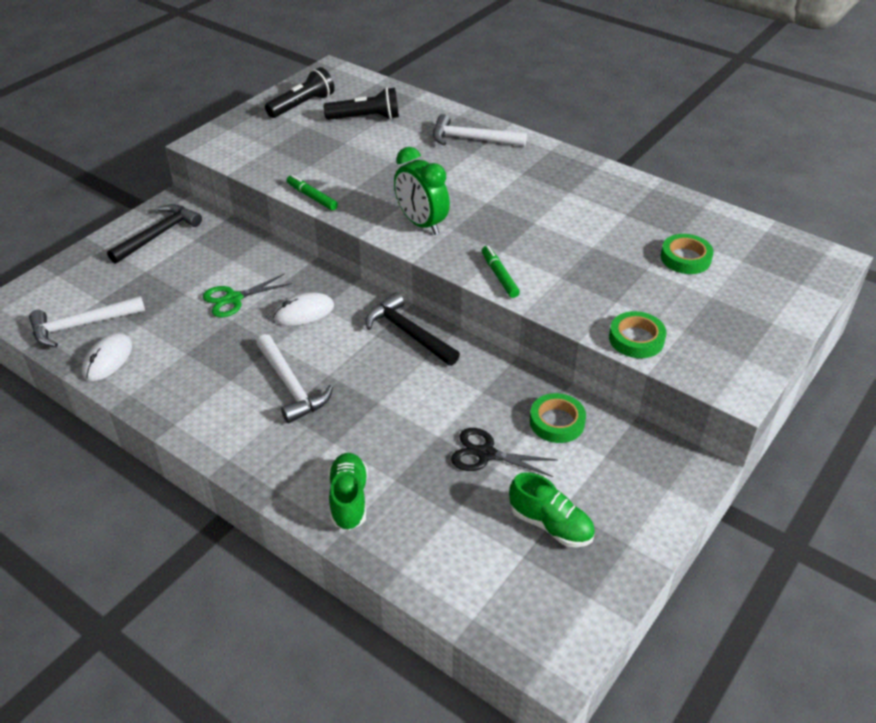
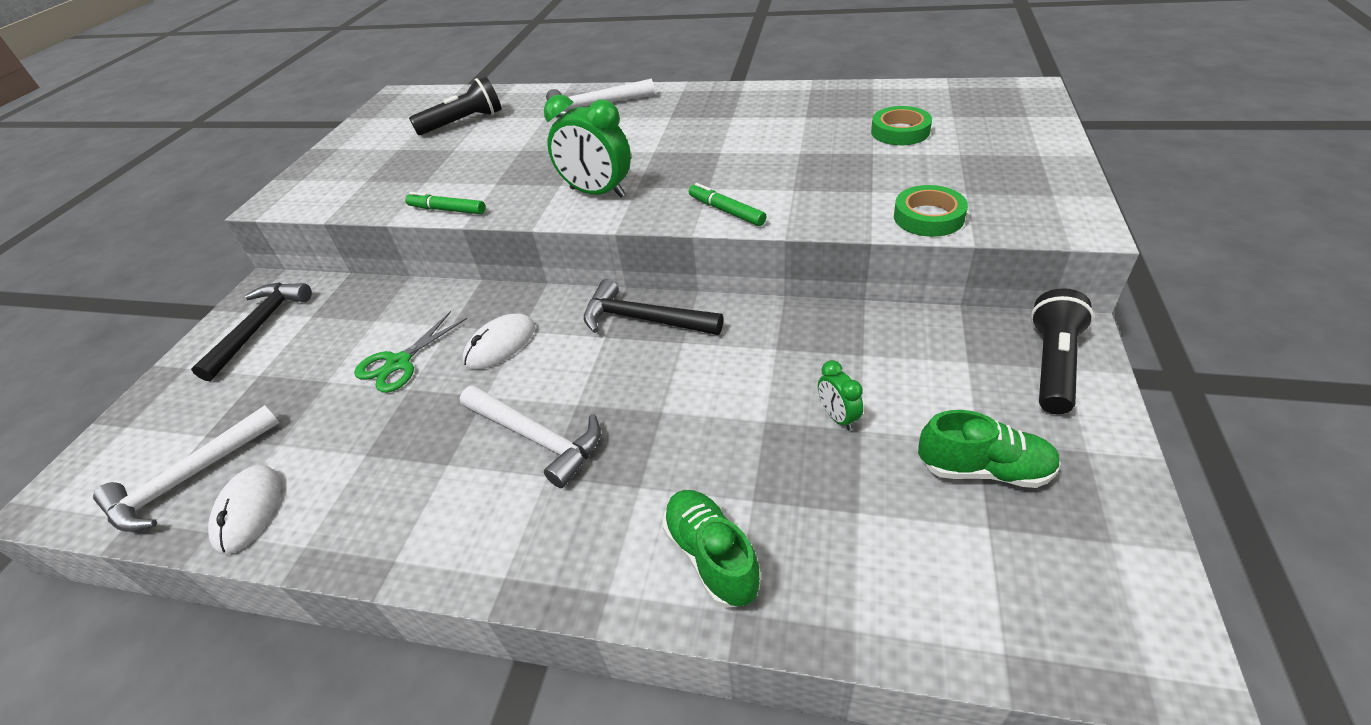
camera: 20 degrees left, 0 degrees up
(302, 105) = (382, 132): black flashlight -> black flashlight (1052, 364)
(486, 454) = (837, 417): black scissors -> green clock
(557, 422) = (885, 347): green tape -> none

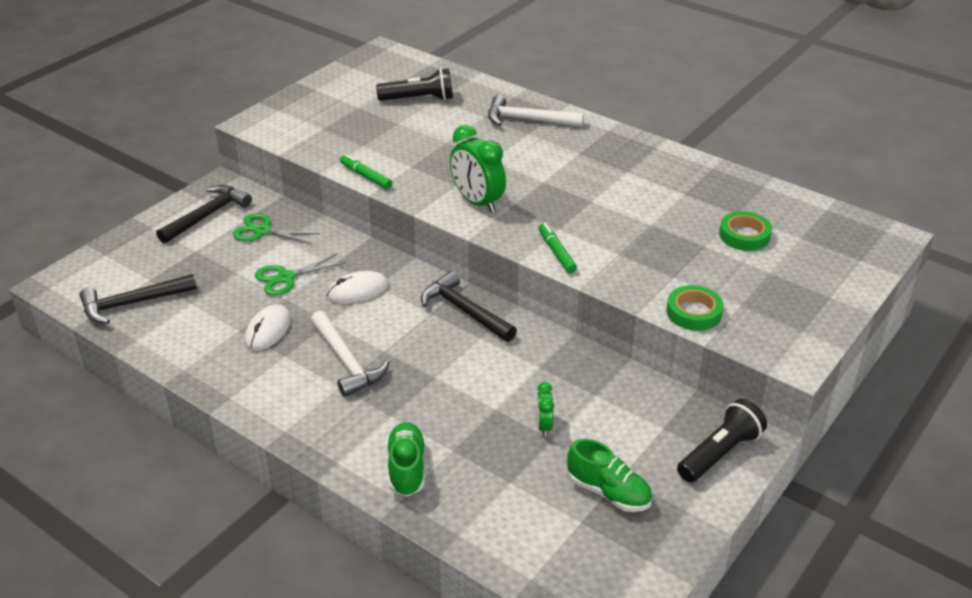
camera: 20 degrees right, 5 degrees down
(189, 479) = (133, 303): white hammer -> black hammer
(248, 510) = (160, 336): white mouse -> white mouse (268, 330)
(342, 319) = (263, 231): none -> green scissors

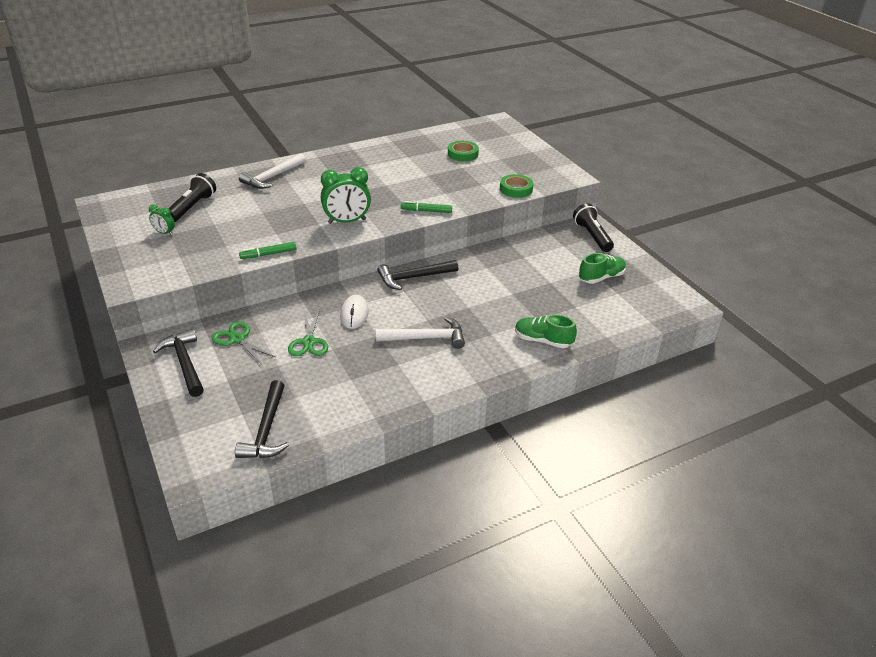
camera: 65 degrees left, 0 degrees up
(263, 231) = (237, 339): green scissors -> green scissors turned 90 degrees clockwise
(268, 330) = (363, 365): white mouse -> none
(544, 426) = (538, 281): green clock -> green clock (164, 233)

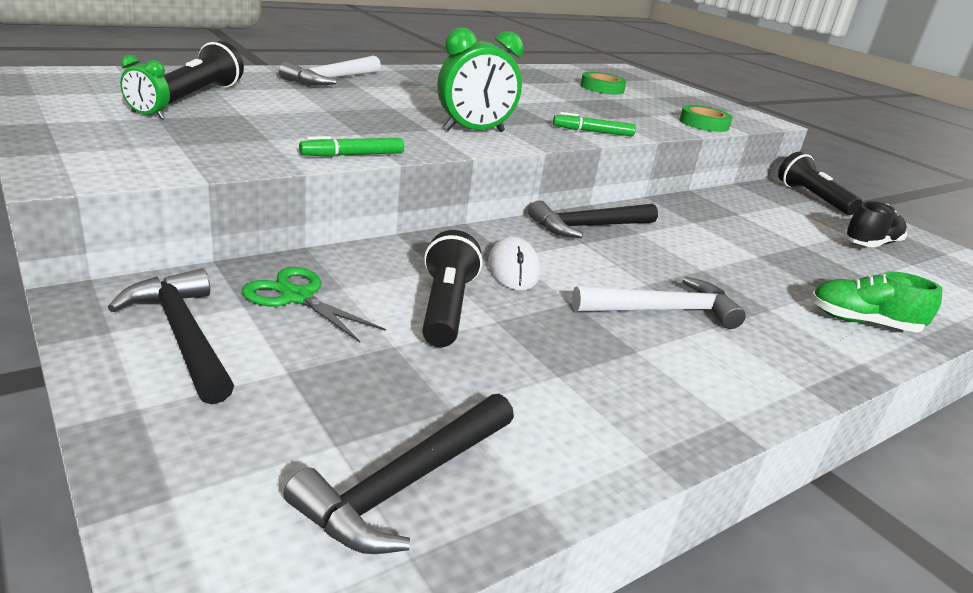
camera: 10 degrees left, 10 degrees down
(267, 429) = (406, 483): black hammer -> black hammer turned 45 degrees clockwise
(309, 342) = (445, 307): green scissors -> black flashlight
(601, 277) = (870, 244): green shoe -> black shoe

